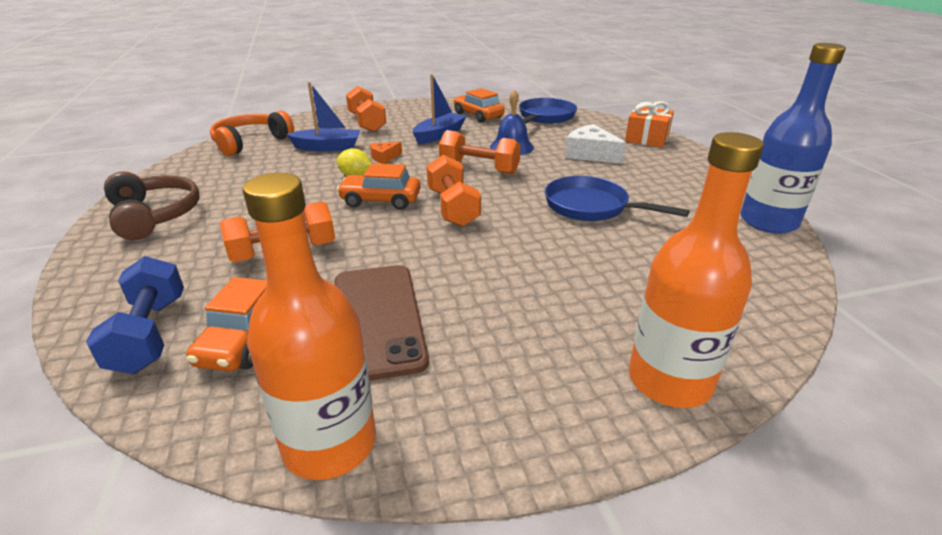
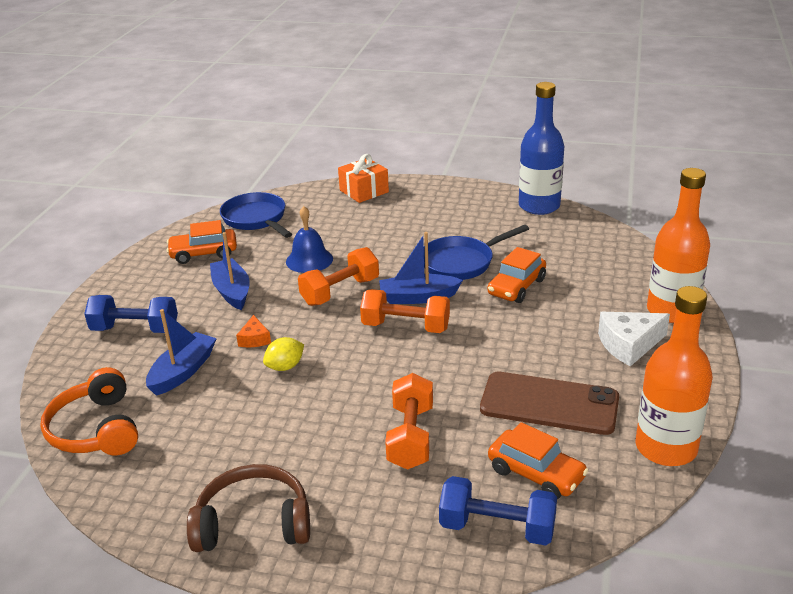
camera: 60 degrees left, 0 degrees up
(367, 123) = (135, 329): orange dumbbell -> blue dumbbell
(381, 200) = (355, 362): orange car -> orange car (516, 287)
(506, 201) = (418, 297): none -> blue boat
(590, 154) = (367, 228): white cheese -> white cheese (629, 344)

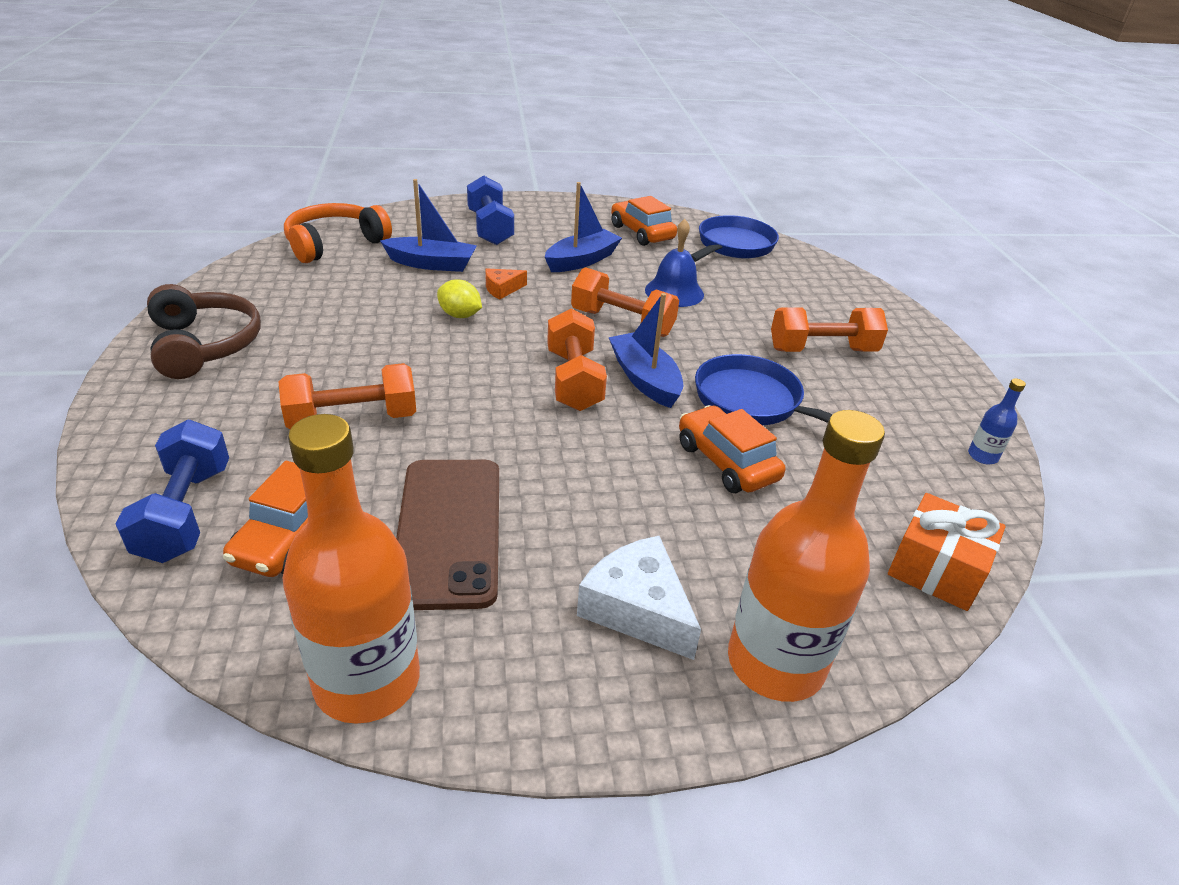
camera: 65 degrees right, 5 degrees up
(364, 191) = (863, 300): orange gift -> orange gift (936, 569)
(416, 223) = (822, 350): none -> orange dumbbell
(516, 287) = (726, 462): orange car -> orange car turned 45 degrees clockwise
(539, 206) = (982, 456): blue bottle -> blue bottle, size x0.41

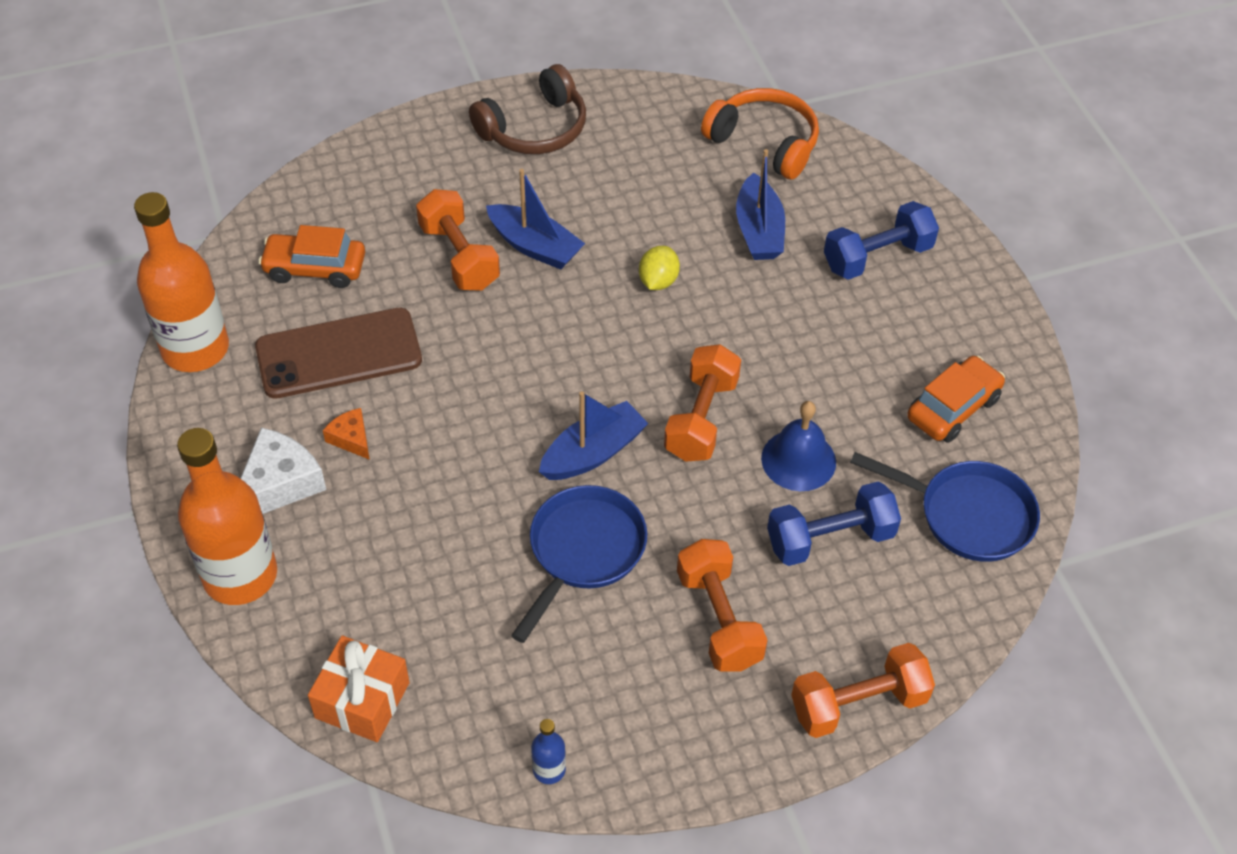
camera: 80 degrees right, 15 degrees up
(185, 513) = (325, 205): blue dumbbell -> blue dumbbell (830, 539)
(502, 289) = (729, 302): orange cheese -> orange cheese (351, 438)
(574, 380) = (570, 395): orange dumbbell -> orange dumbbell (858, 704)
(582, 260) = (836, 359): blue boat -> blue boat (535, 246)
(726, 462) = (474, 532): orange car -> none

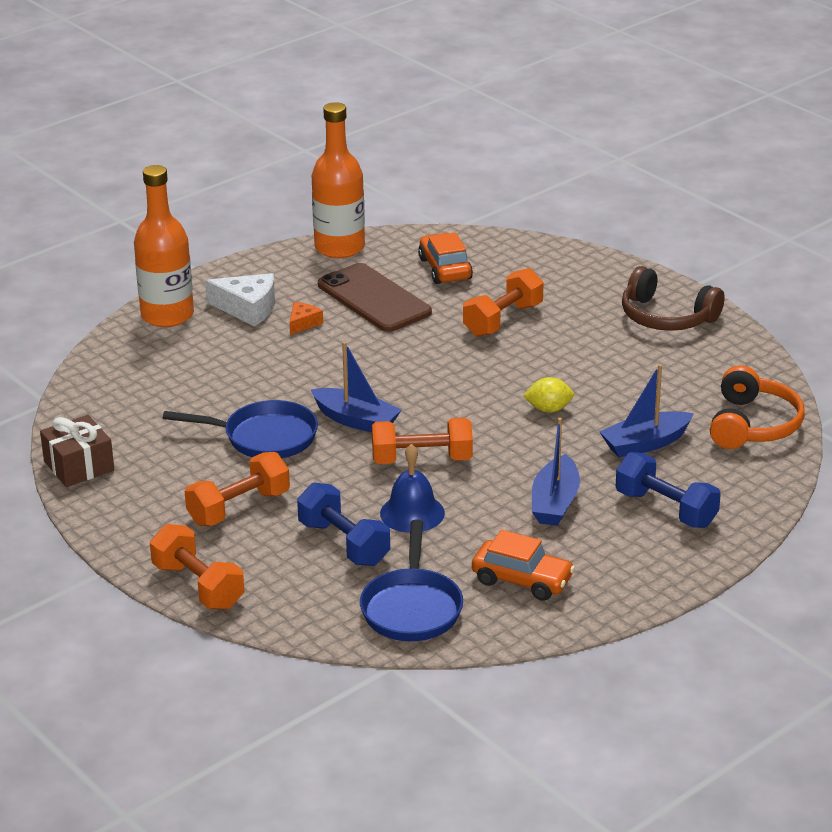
camera: 70 degrees right, 20 degrees down
(362, 700) = (97, 383): orange gift -> none
(535, 246) = (540, 348): blue boat -> blue boat (555, 502)
(549, 770) = (79, 466): blue bottle -> brown gift

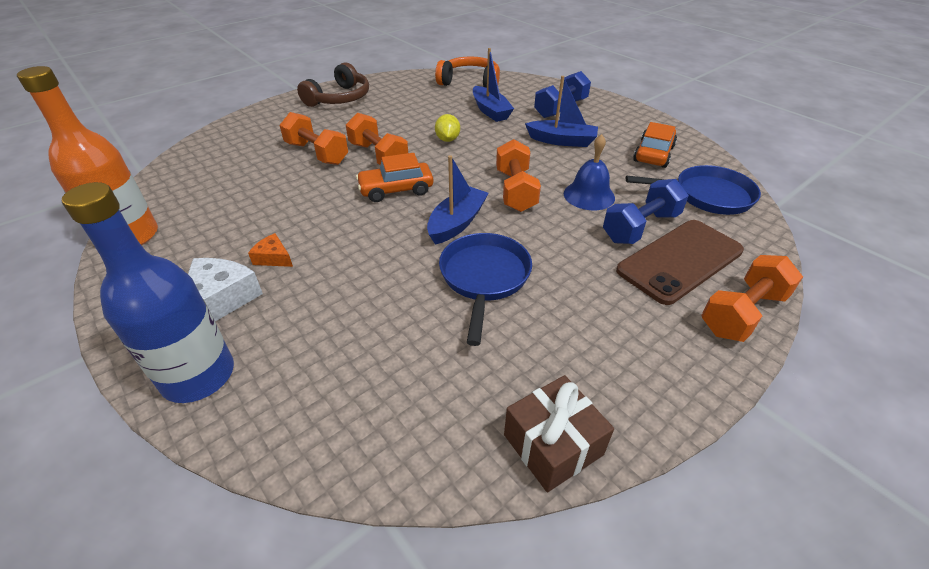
camera: 90 degrees left, 10 degrees up
(167, 315) = (198, 376): orange bottle -> blue bottle
(239, 508) = (607, 291): orange dumbbell -> orange dumbbell (378, 156)
(374, 299) = (248, 214): brown phone -> brown phone (680, 261)
(445, 269) = (217, 177): orange car -> orange car (396, 190)

